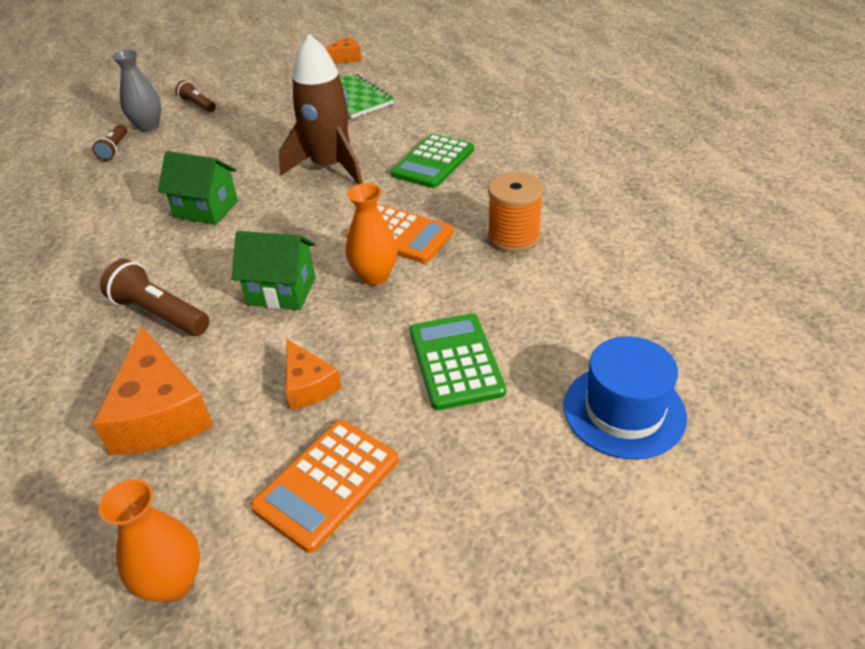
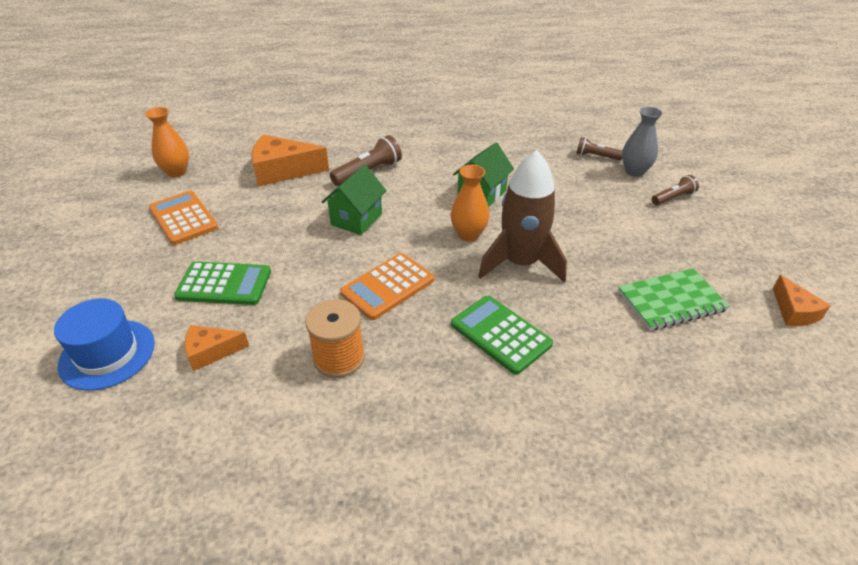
camera: 105 degrees right, 0 degrees up
(308, 385) = (259, 220): orange cheese -> orange cheese (211, 352)
(374, 276) = (343, 263): orange vase -> orange vase (468, 234)

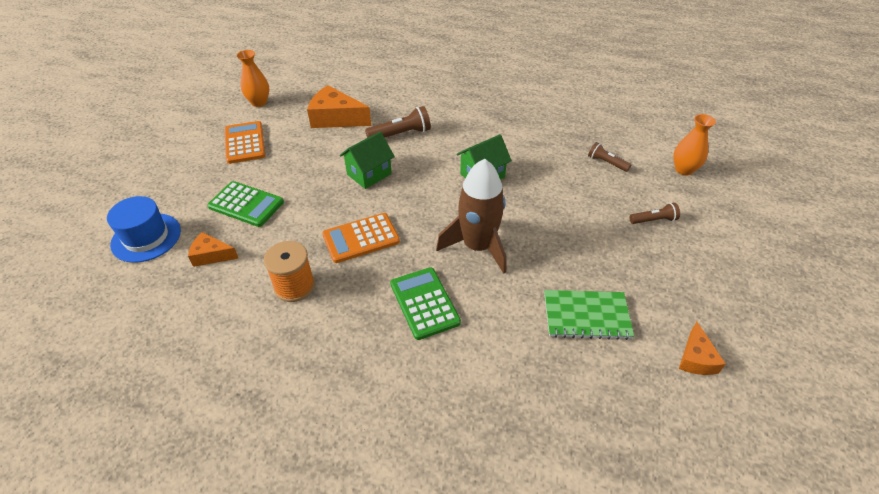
camera: 20 degrees right, 5 degrees up
(468, 234) = (449, 210): orange vase -> orange vase (684, 169)
(634, 171) = (633, 186): grey vase -> none

